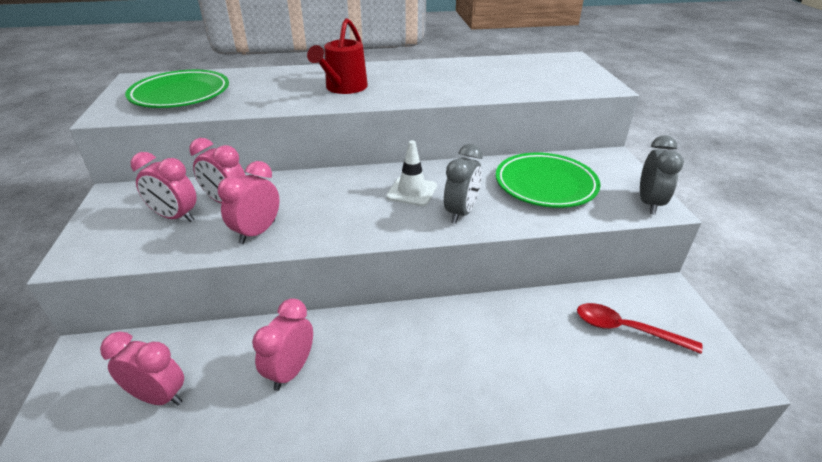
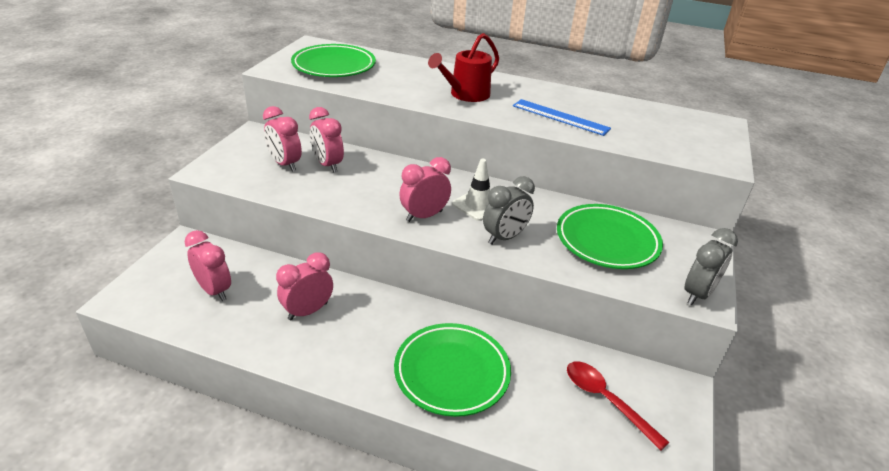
camera: 25 degrees right, 0 degrees up
(257, 232) = (332, 196): pink clock -> pink clock (424, 216)
(446, 85) = (560, 117): none -> blue ruler
(483, 367) = (452, 372): none -> green plate

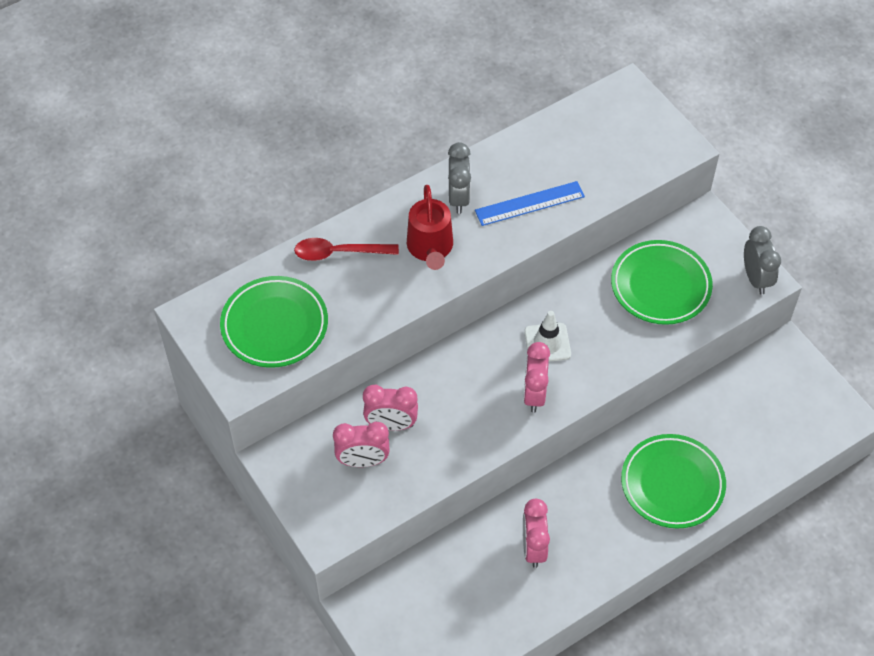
camera: 50 degrees left, 20 degrees up
(214, 290) = (453, 609): pink clock -> none
(504, 237) = (605, 354): grey clock -> grey clock (458, 198)
(606, 400) = (763, 404): red spoon -> red spoon (339, 252)

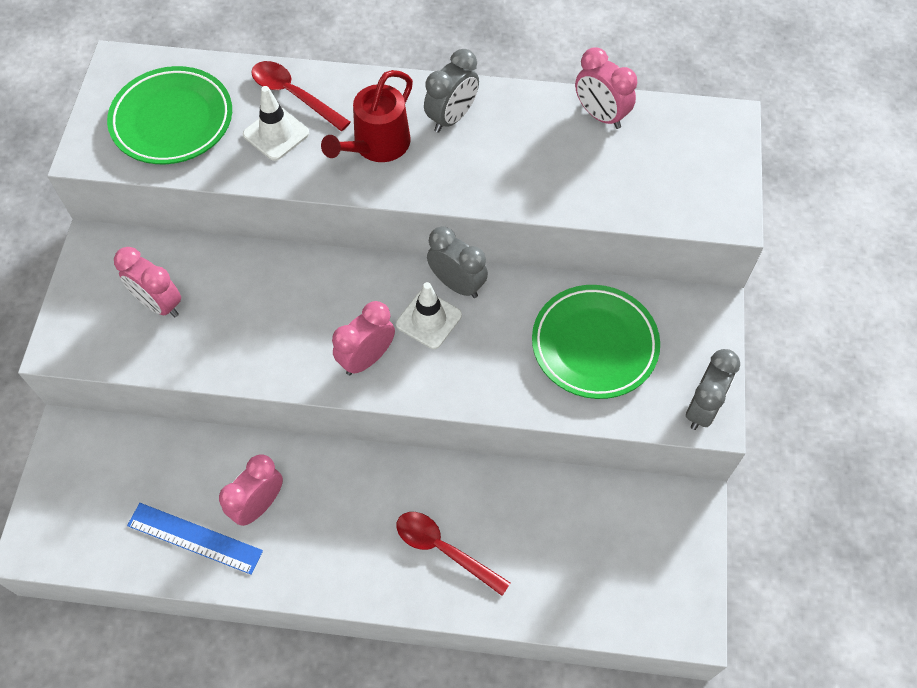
camera: 40 degrees right, 5 degrees up
(356, 286) = (276, 134): none -> white traffic cone
(391, 424) = (216, 290): pink clock -> pink clock (600, 115)
(529, 203) = (513, 167): blue ruler -> blue ruler (194, 538)
(542, 309) = (457, 284): none -> grey clock
(672, 484) = (444, 549): green plate -> red spoon

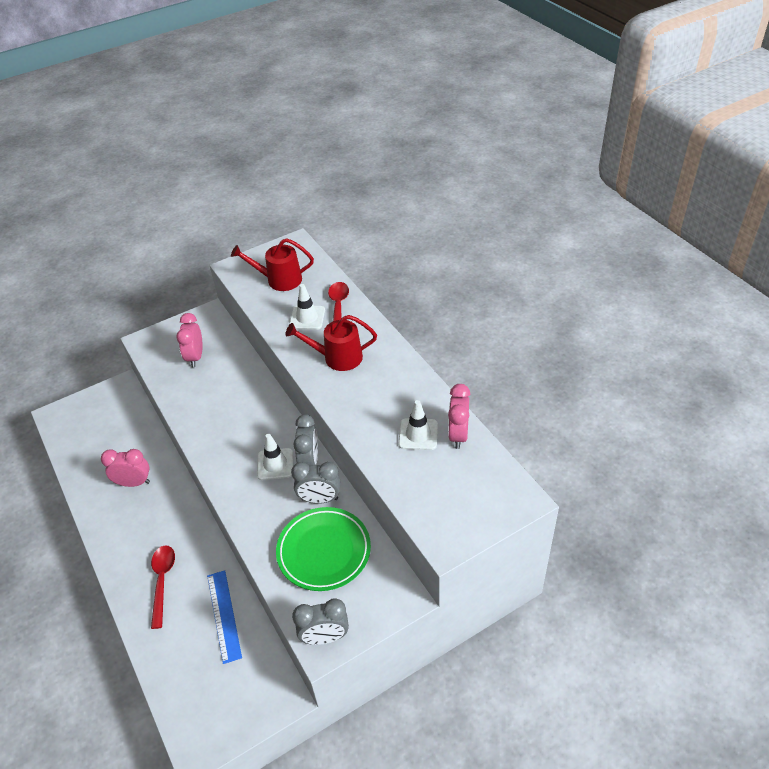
camera: 55 degrees right, 15 degrees down
(172, 120) = (279, 280): green plate -> red watering can
(194, 538) = (98, 470): blue ruler -> blue ruler (224, 615)
(366, 358) = (228, 454): pink clock -> none
(451, 117) = (387, 374): grey clock -> grey clock (319, 499)
(567, 147) = (418, 434): none -> white traffic cone

